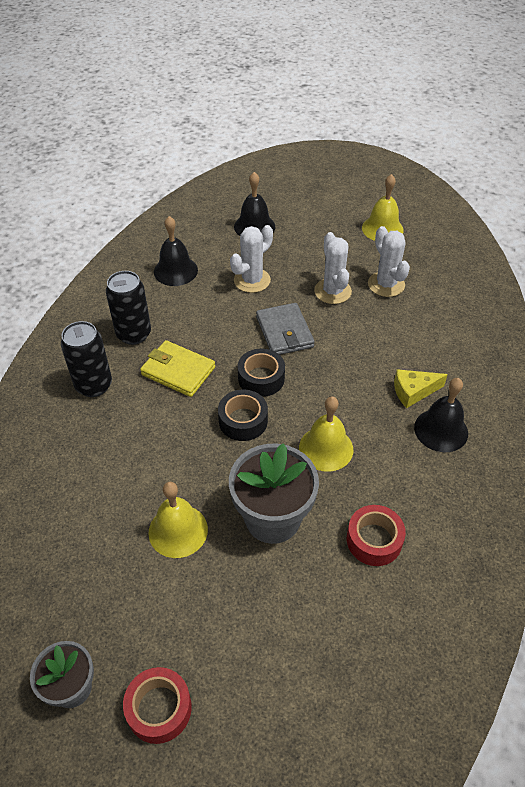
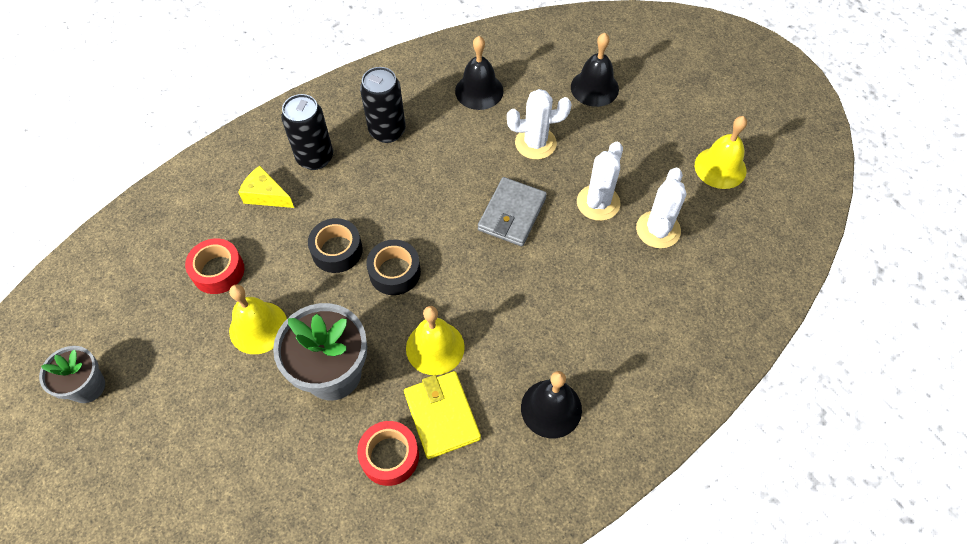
camera: 40 degrees right, 10 degrees up
(159, 708) = (122, 449): red tape -> red tape (218, 271)
(178, 371) = (389, 190): yellow wallet -> yellow wallet (442, 416)
(261, 378) = (447, 244): black tape -> black tape (337, 250)
(413, 392) = (566, 354): yellow cheese -> yellow cheese (266, 195)

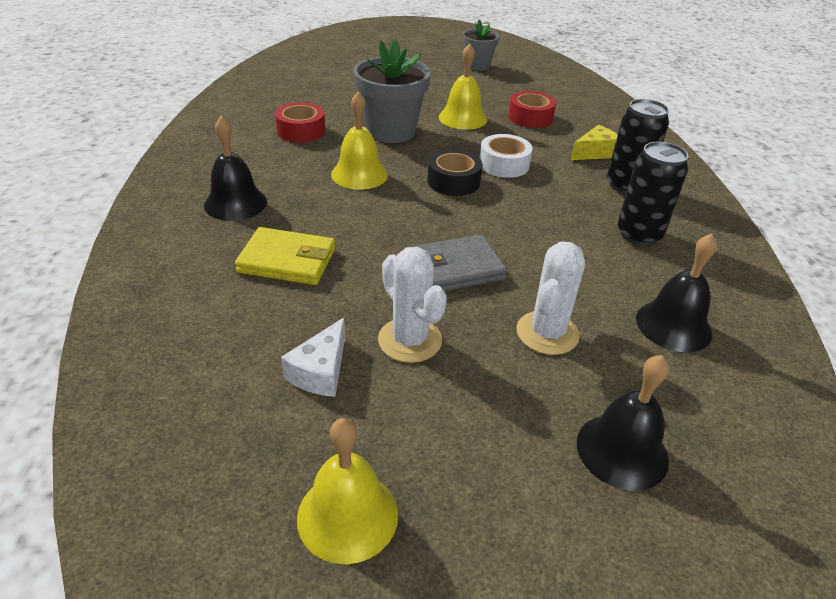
camera: 120 degrees right, 20 degrees down
(337, 250) = (504, 164): black tape -> white tape
(442, 416) = (300, 157): yellow wallet -> yellow wallet (287, 260)
(512, 214) = (455, 268): grey wallet -> grey wallet turned 75 degrees counterclockwise
(658, 230) = (320, 371): white cactus -> white cheese

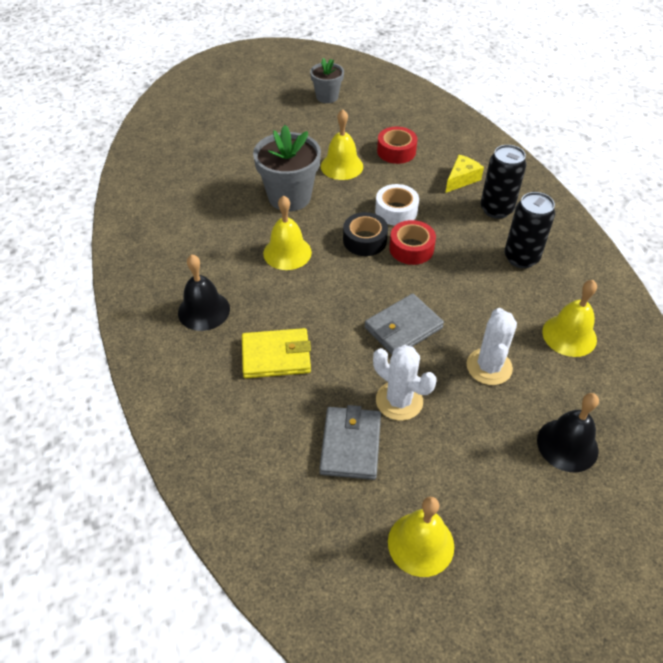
camera: 15 degrees left, 10 degrees up
(301, 131) = (214, 216): red tape -> red tape (411, 248)
(320, 371) = (351, 445): white cheese -> grey wallet
(673, 325) = (569, 335): black bell -> yellow bell

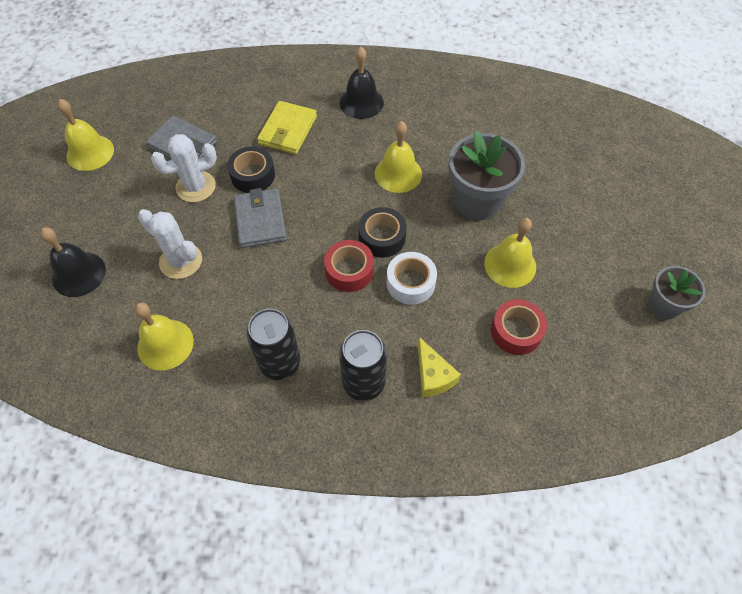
camera: 115 degrees right, 10 degrees up
(354, 358) = (253, 175): none -> black tape

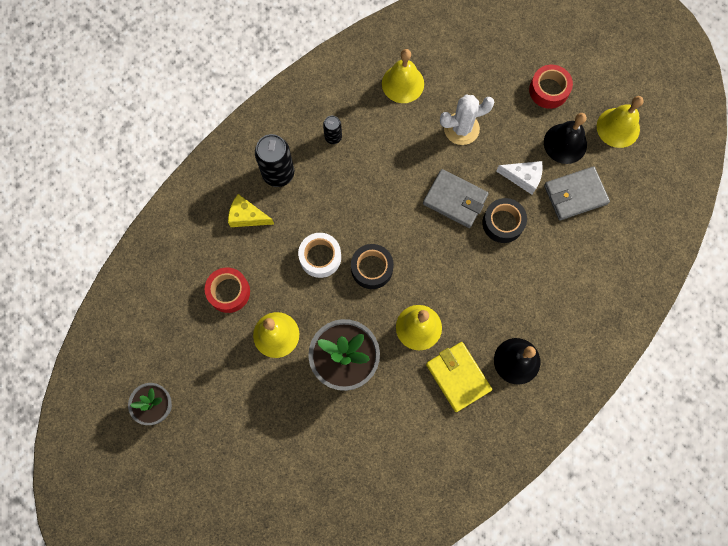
camera: 130 degrees right, 15 degrees up
(79, 274) = (501, 64): black bell -> black bell (565, 143)
(196, 187) = (523, 177): white cactus -> white cheese
(280, 363) = (333, 137): black can -> black can, size x0.54
(288, 130) = (530, 280): yellow wallet -> yellow wallet (458, 377)
(349, 271) = (363, 226): red tape -> red tape (548, 90)

